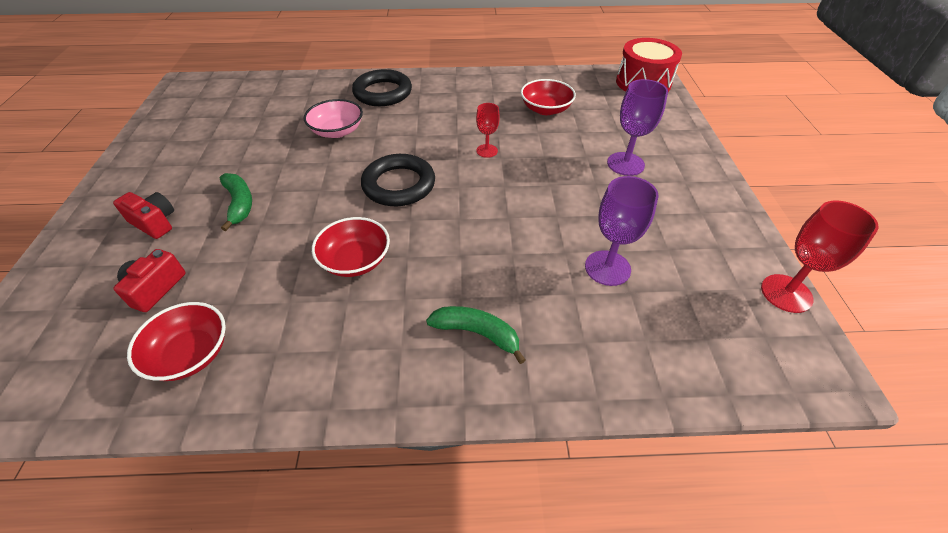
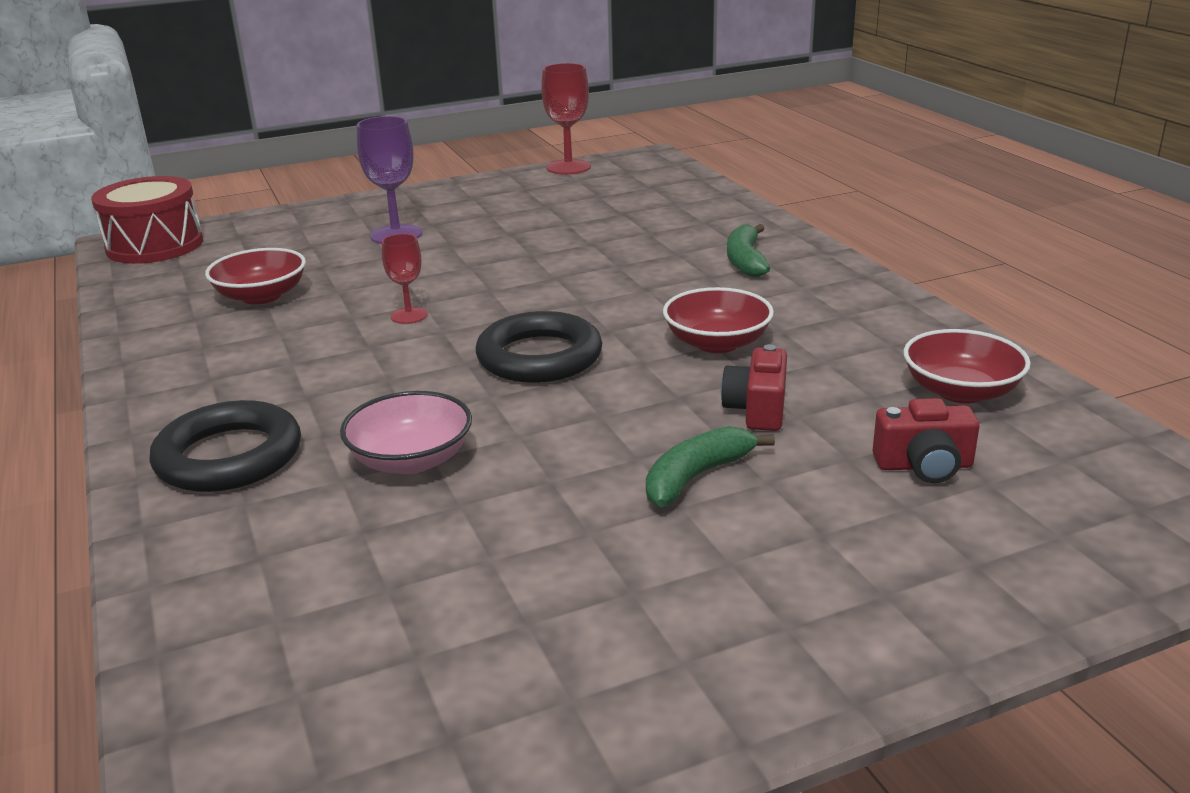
camera: 110 degrees left, 20 degrees down
(155, 223) = (821, 545): red camera -> red camera (757, 409)
(607, 268) = (598, 224): purple goblet -> none

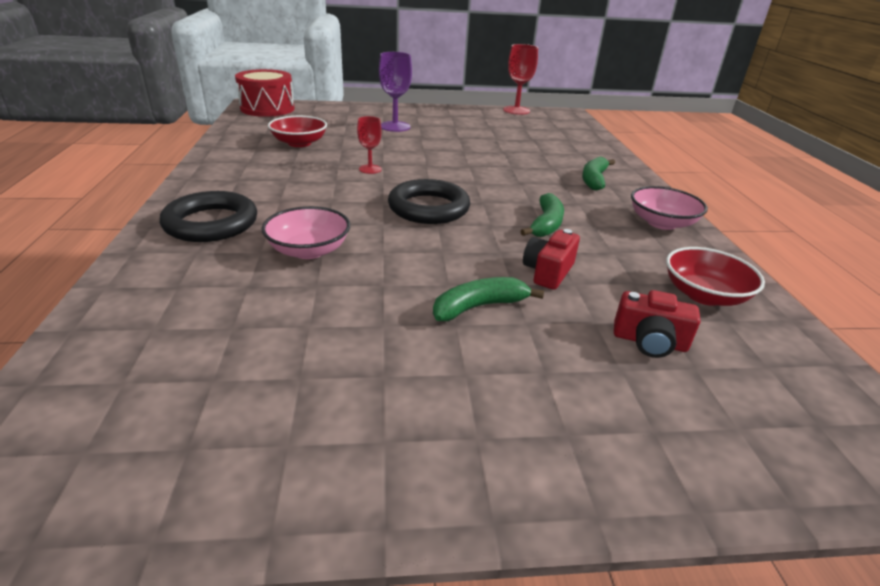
camera: 15 degrees right, 5 degrees up
(717, 343) = (546, 224): red bowl -> green banana
(866, 306) = (661, 223): none -> pink bowl

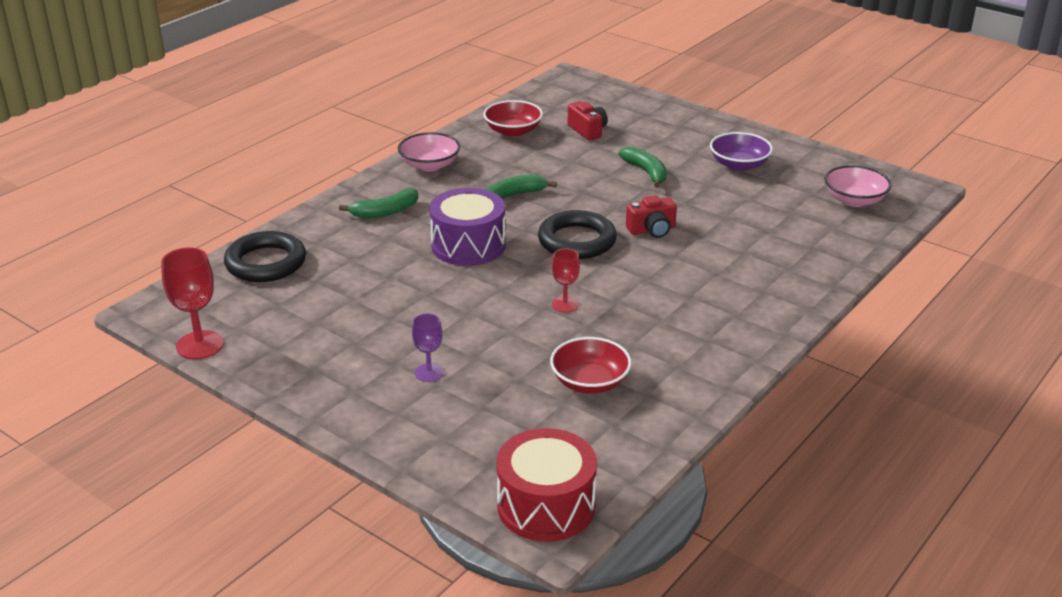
camera: 135 degrees left, 0 degrees up
(211, 223) = (764, 292): black ring -> black ring (266, 263)
(309, 250) = (709, 240): pink bowl -> pink bowl (854, 200)
(378, 385) = (739, 165): none -> purple bowl
(395, 126) = (429, 373): purple goblet -> purple goblet, size x0.60
(479, 307) = (646, 172): green banana -> green banana turned 135 degrees counterclockwise
(497, 179) = (468, 245): none -> purple drum
(548, 272) = (575, 171): red camera -> red camera (652, 230)

